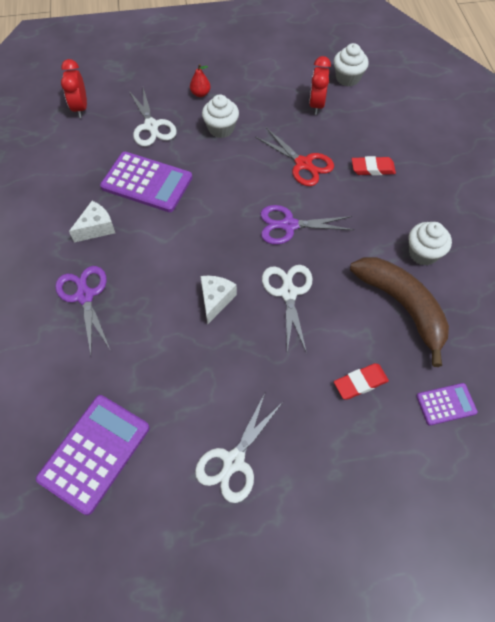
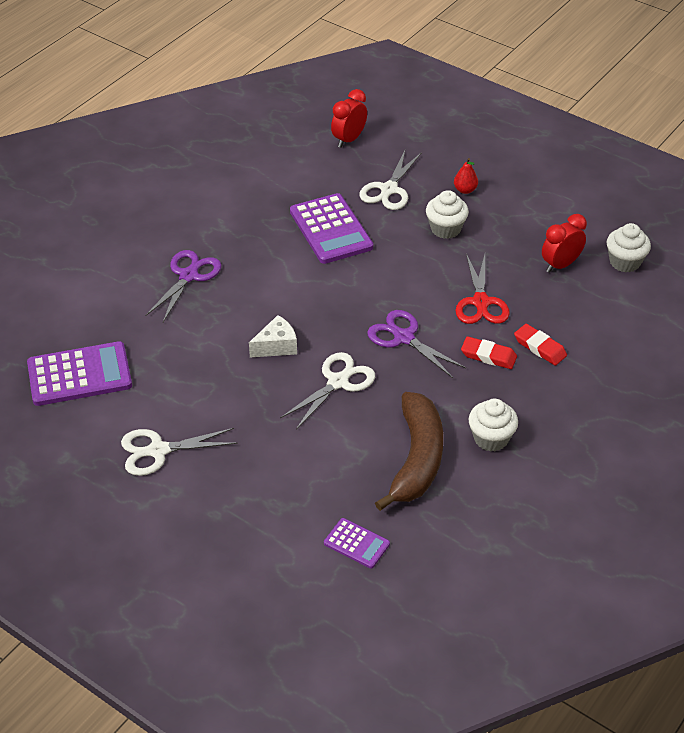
camera: 45 degrees right, 15 degrees down
(96, 228) = (252, 236): white cheese -> none
(360, 383) = (310, 479): red eraser -> red eraser (488, 356)

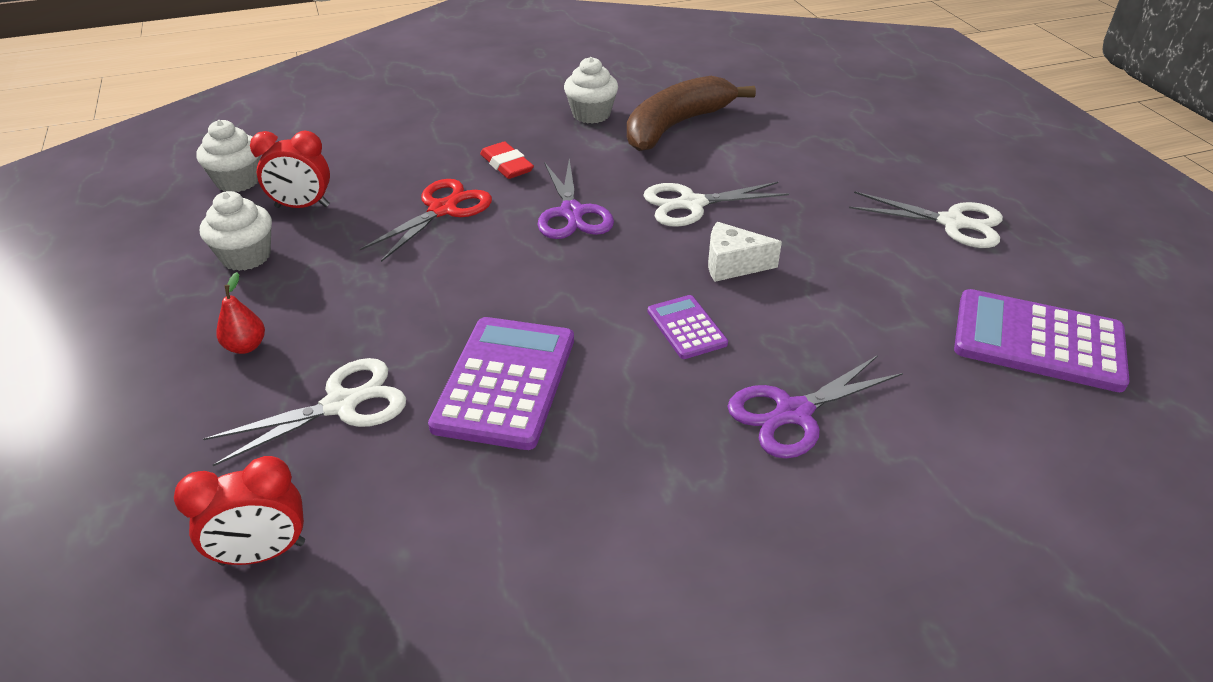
camera: 145 degrees left, 5 degrees down
(356, 543) = (787, 100): purple calculator -> purple calculator (686, 327)
(445, 229) = (355, 305): white cupcake -> white cupcake (246, 256)
(540, 347) = (448, 152): red eraser -> none

